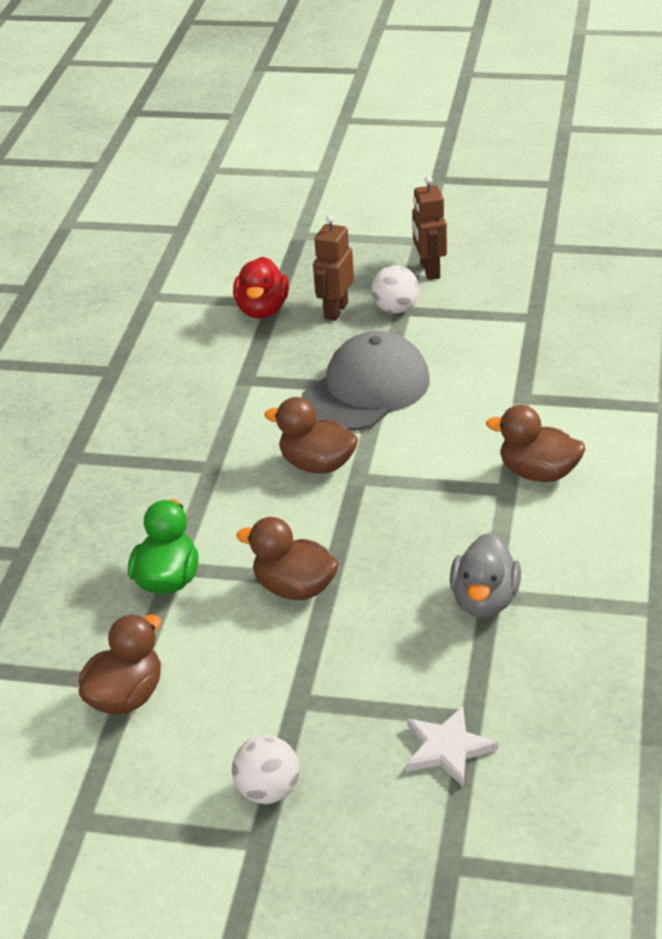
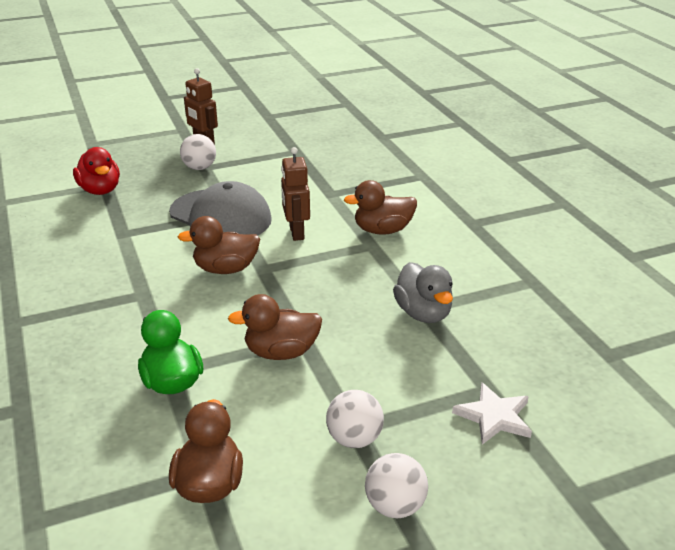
camera: 35 degrees left, 5 degrees down
(287, 710) = (354, 439): none -> white ball
(335, 311) = (156, 178): brown robot -> brown robot (296, 233)
(366, 389) = (220, 216): grey cap -> grey cap turned 120 degrees clockwise

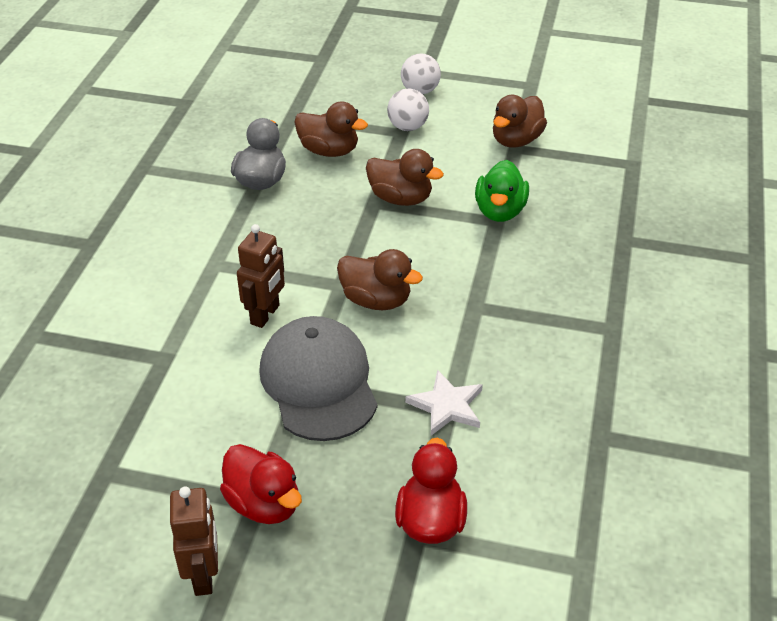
camera: 145 degrees left, 10 degrees up
(199, 168) = (264, 504): white ball -> red duck
(382, 230) = (181, 276): brown duck -> brown duck (329, 151)
(494, 417) = (310, 103): white star -> white star (446, 406)

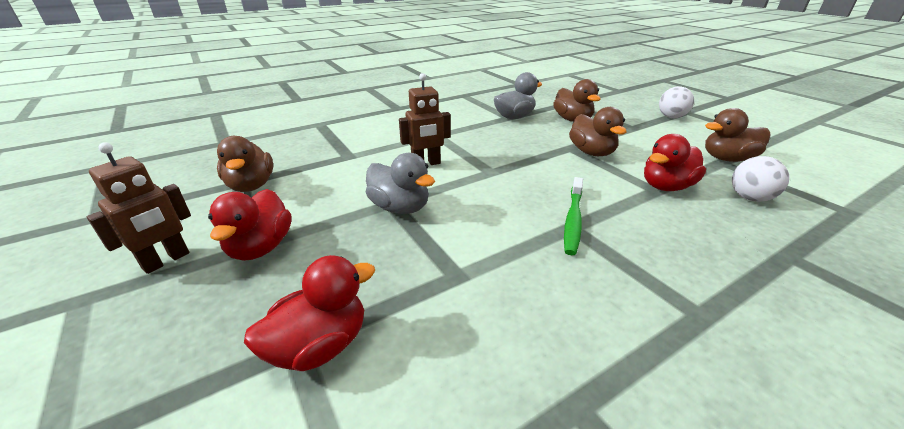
camera: 45 degrees right, 10 degrees down
(319, 382) = (400, 207): grey cap -> grey duck
(376, 300) = (502, 188): brown duck -> brown duck (251, 186)
(407, 127) = (641, 127): white ball -> white ball (749, 198)
(446, 406) = (460, 273): white star -> none
(469, 299) = (573, 220): none -> green toothbrush
(500, 211) = (666, 186): green duck -> red duck

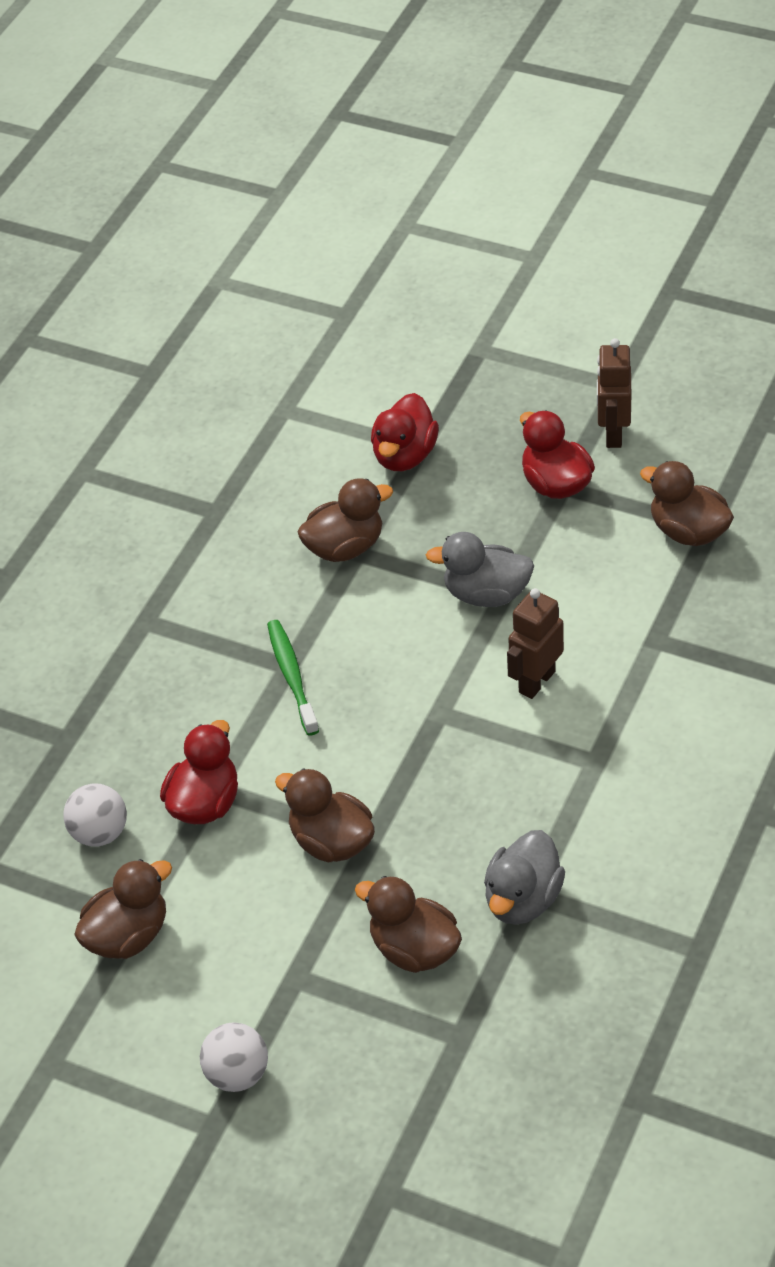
camera: 150 degrees right, 15 degrees up
(464, 285) = (345, 547): none -> brown duck

